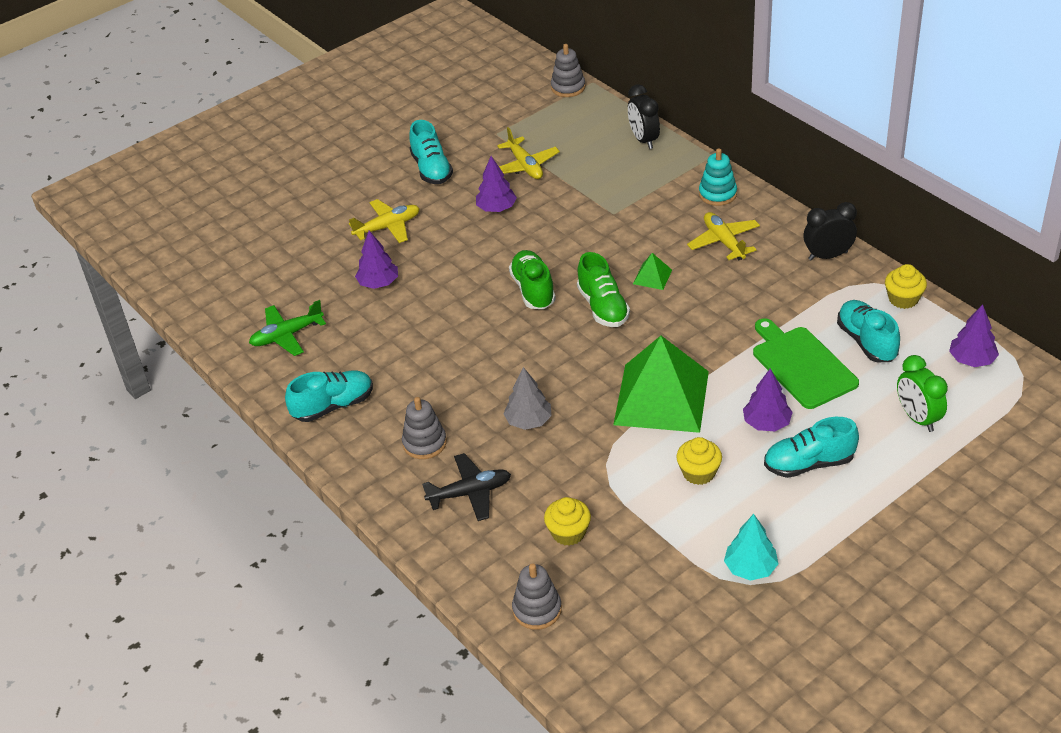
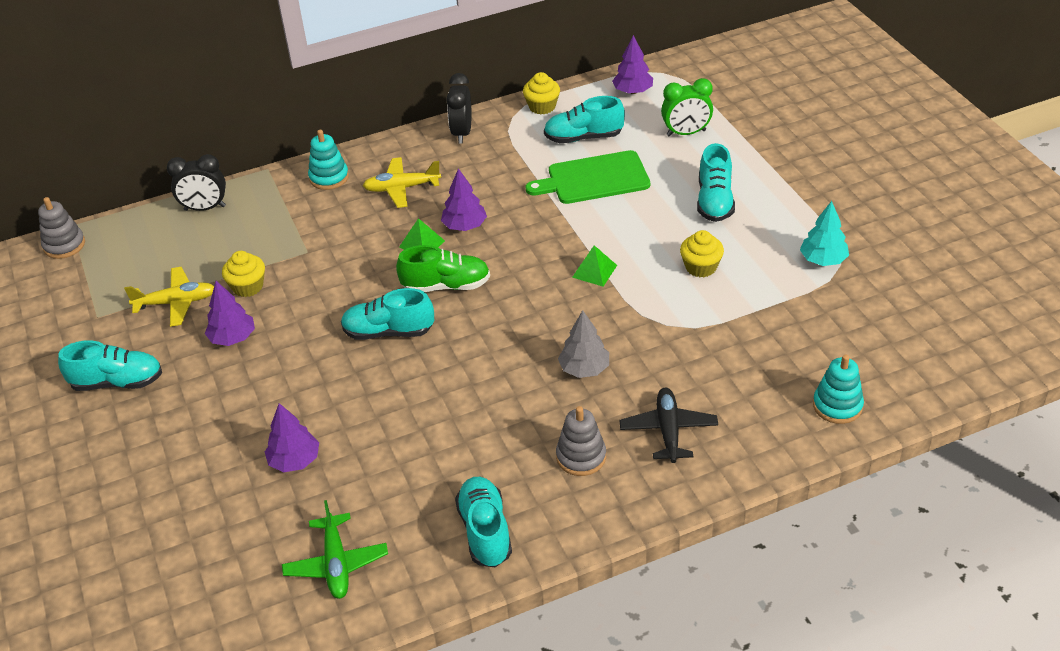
camera: 75 degrees left, 0 degrees up
(387, 227) = (197, 438): yellow plane -> none
(533, 290) = (388, 332): green shoe -> turquoise shoe
(537, 610) = (837, 406): grey stacking toy -> turquoise stacking toy
(568, 533) = (746, 366): yellow cupcake -> yellow cupcake (248, 287)
(661, 398) = (594, 271): green pyramid -> green pyramid, size x0.40
(766, 423) = (656, 214): purple tree -> purple tree (464, 226)

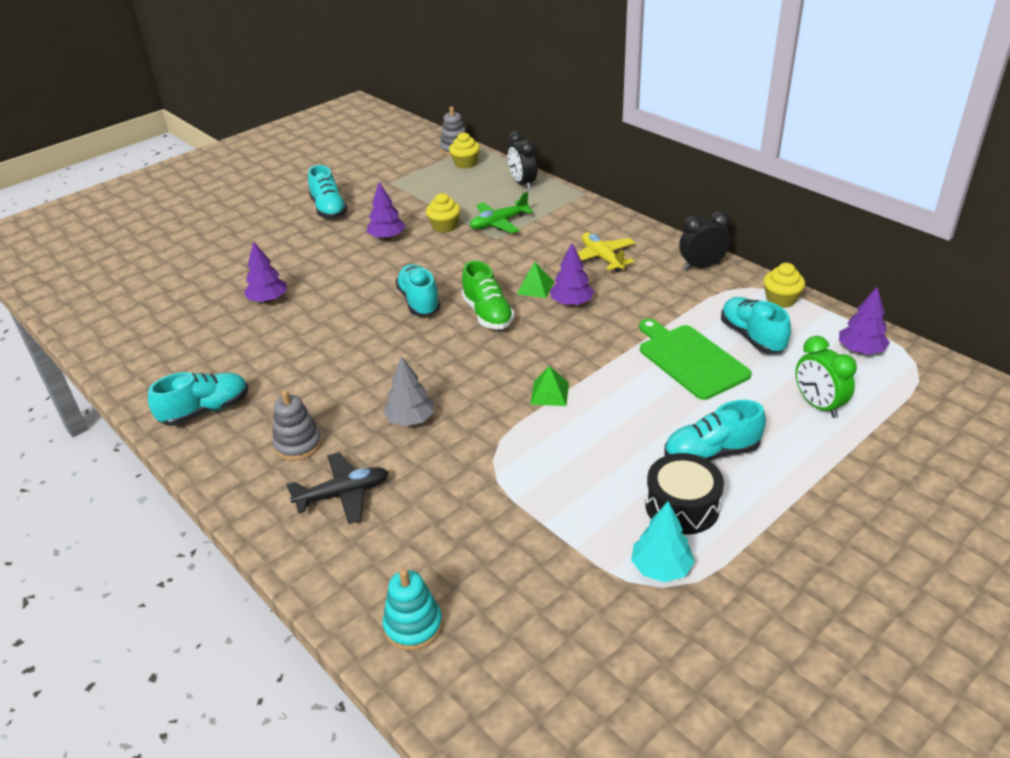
camera: 70 degrees right, 5 degrees down
(176, 303) = (415, 205): yellow plane -> none
(329, 177) = (592, 221): turquoise stacking toy -> none
(336, 564) = (169, 347): green plane -> green plane (499, 223)
(701, 267) = (594, 466): yellow cupcake -> yellow cupcake (465, 163)
(765, 232) = (682, 506): none -> black drum

